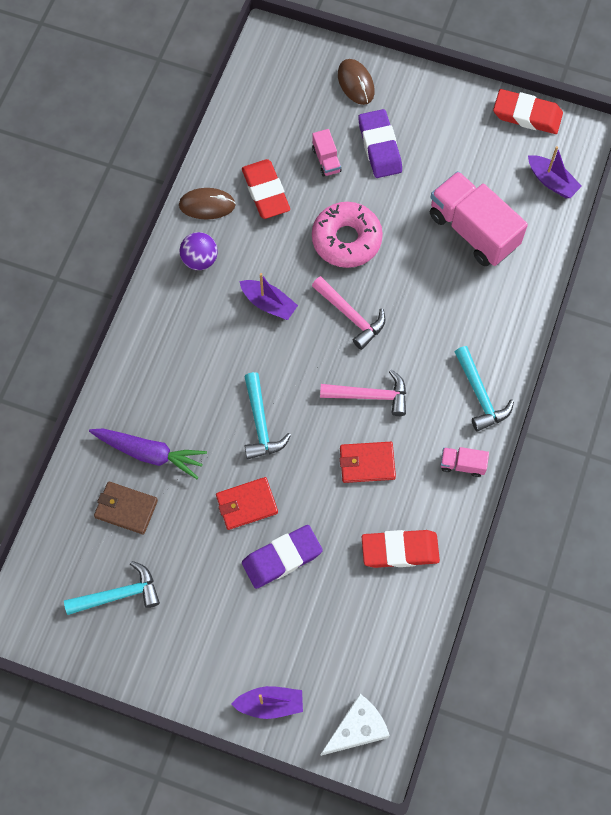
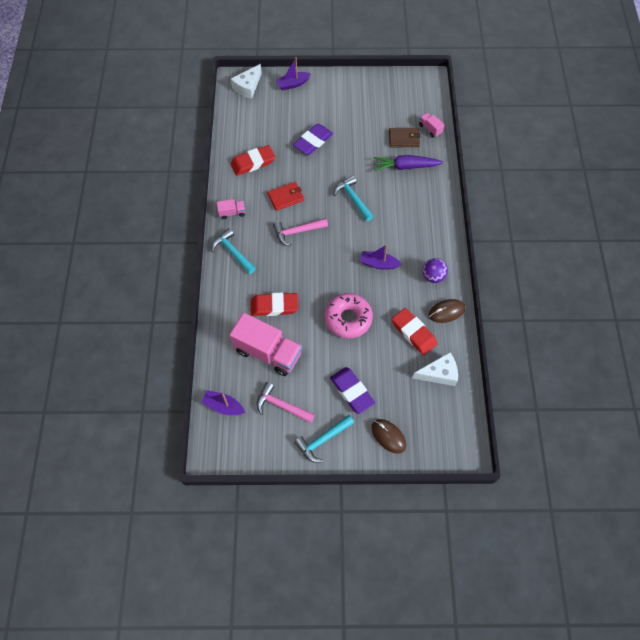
camera: 160 degrees right, 5 degrees down
(118, 594) = (387, 103): turquoise hammer -> turquoise hammer (322, 440)
(246, 504) = (342, 159): red wallet -> none
(258, 132) = (439, 373): none -> white cheese
(326, 160) = (384, 369): pink truck -> pink truck (430, 129)
(351, 316) = (326, 272): pink hammer -> pink hammer (281, 405)
(527, 115) = (255, 454): red eraser -> red eraser (274, 306)

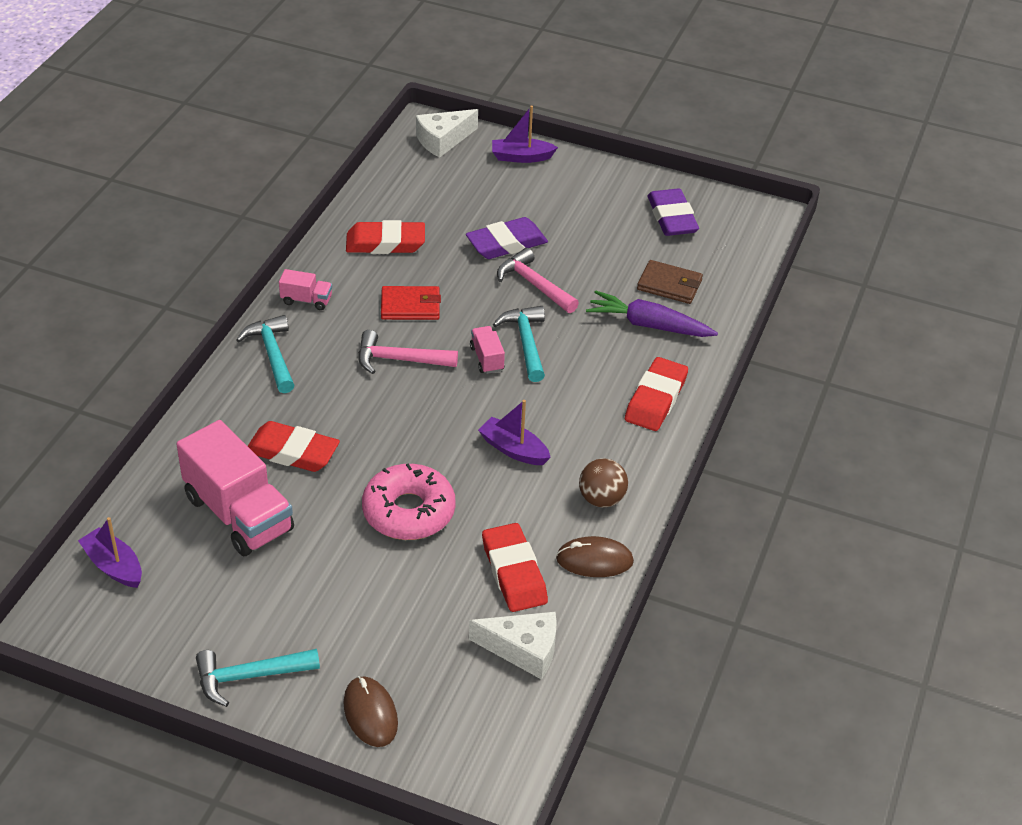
camera: 20 degrees right, 20 degrees down
(281, 405) = (211, 600): pink hammer -> pink hammer (534, 284)
(352, 391) = (347, 622): purple eraser -> purple eraser (672, 217)
(430, 129) = (726, 284): pink truck -> pink truck (486, 359)
(430, 209) = (656, 399): none -> red eraser
(433, 276) = (601, 499): purple ball -> brown ball

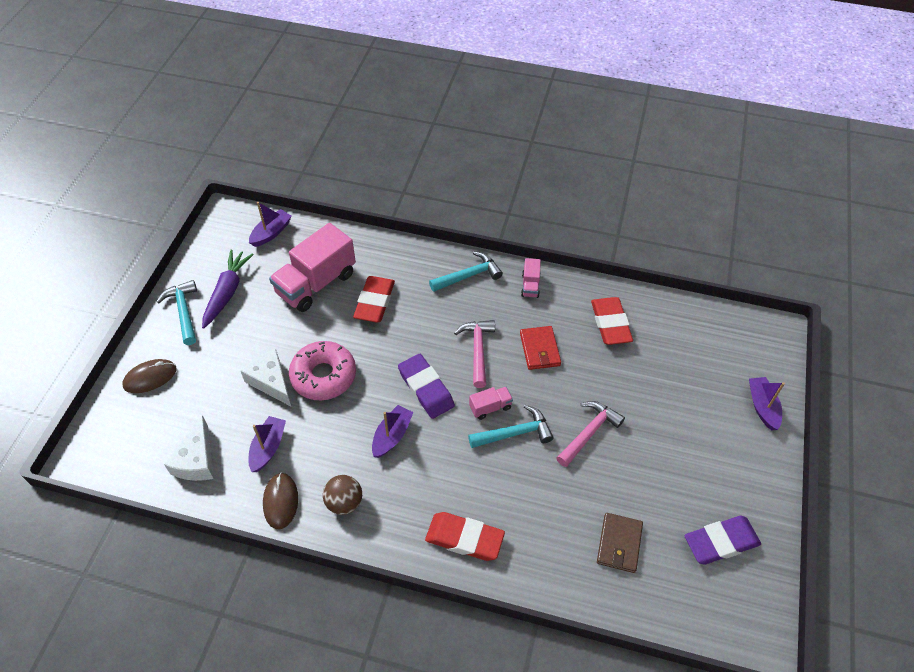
camera: 85 degrees right, 10 degrees up
(443, 140) = (761, 345): white cheese -> white cheese (271, 381)
(506, 243) = (636, 407): purple eraser -> purple eraser (426, 388)
(514, 572) = (268, 448): red eraser -> purple boat
(648, 325) = (559, 528): purple carrot -> purple carrot (227, 292)

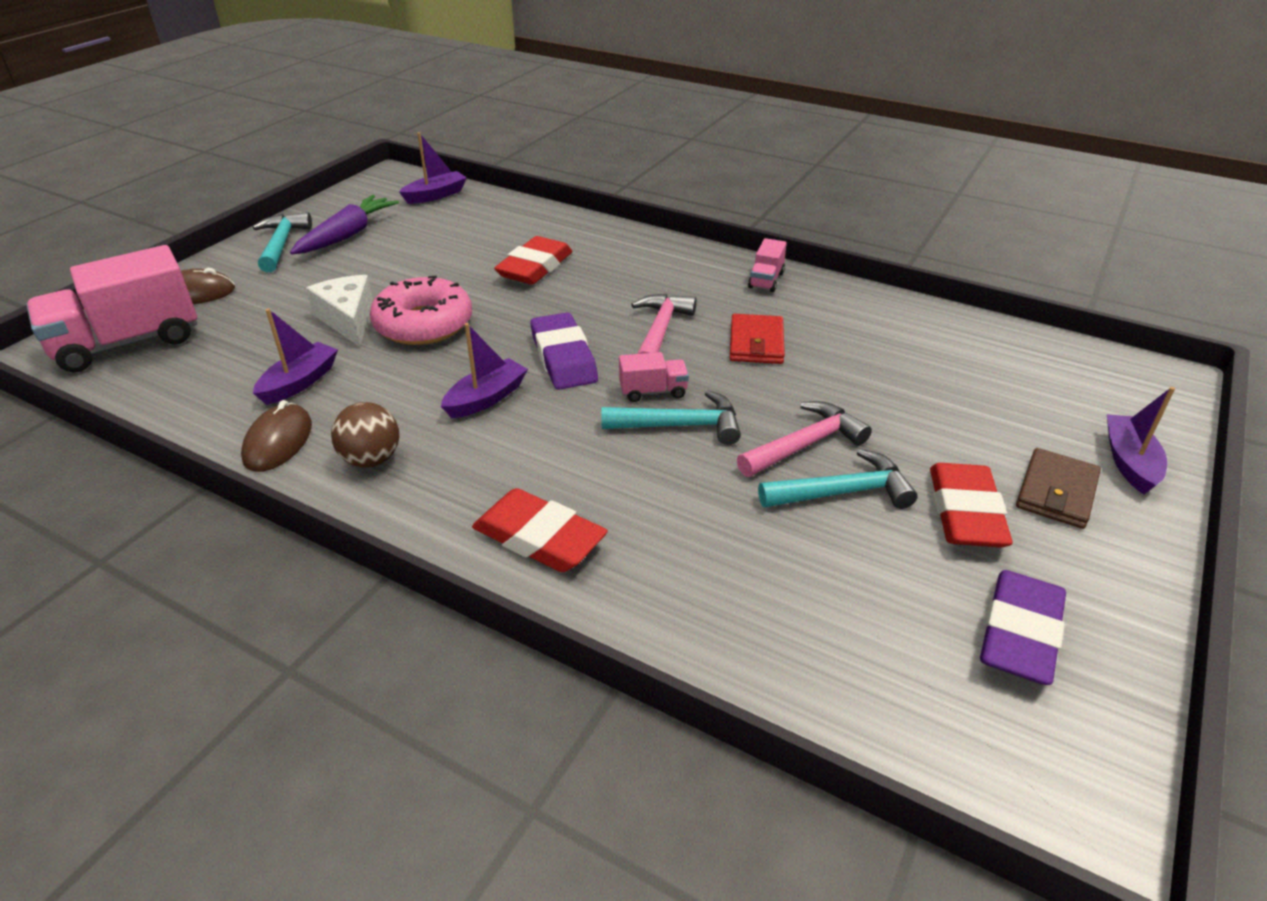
camera: 15 degrees right, 15 degrees down
(197, 460) = (193, 379): white cheese -> none
(316, 283) = (466, 242): pink truck -> pink truck (128, 343)
(468, 276) = (679, 260): turquoise hammer -> turquoise hammer (842, 492)
(610, 324) = (878, 332): red eraser -> red eraser (965, 512)
(619, 544) = (815, 597): brown wallet -> brown wallet (1056, 492)
(721, 542) = (1020, 633): purple eraser -> purple eraser turned 60 degrees counterclockwise

